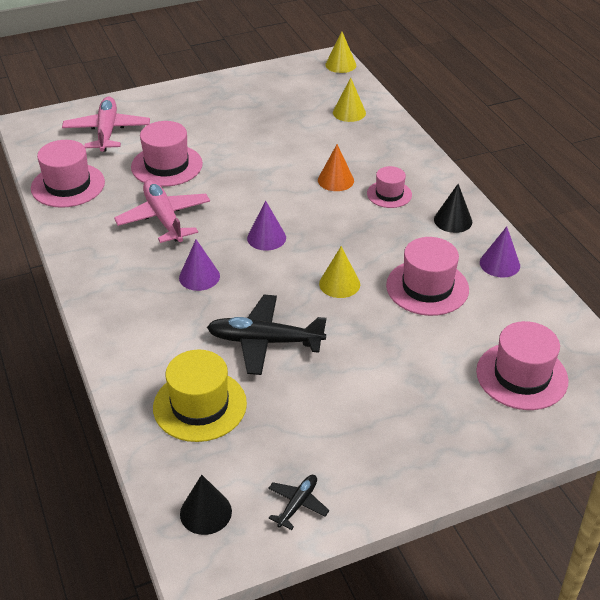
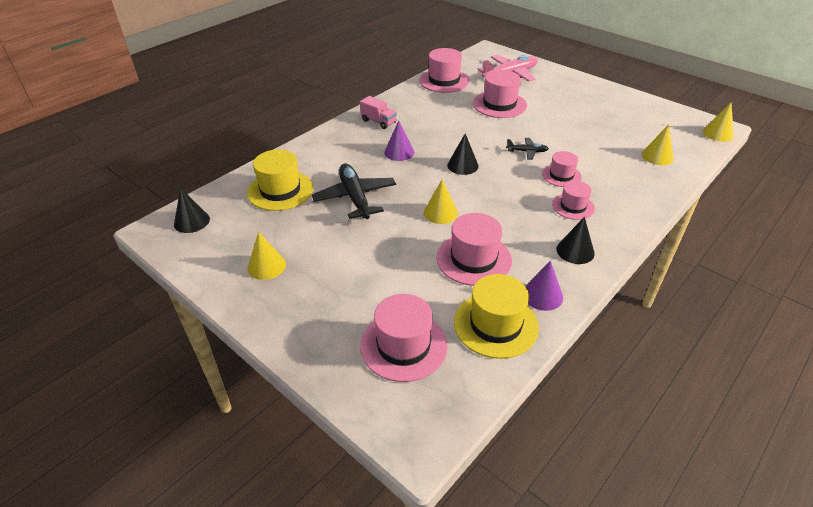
camera: 65 degrees right, 0 degrees up
(114, 272) = (378, 121): none -> pink truck
(164, 218) = (444, 121): pink plane -> none
(266, 238) = (462, 165): purple cone -> black cone
(297, 504) = (211, 257): black plane -> black plane (527, 151)
(335, 180) = (561, 175): orange cone -> pink hat
(345, 453) = (266, 266): none -> yellow cone
(522, 306) = (495, 324): none -> yellow hat

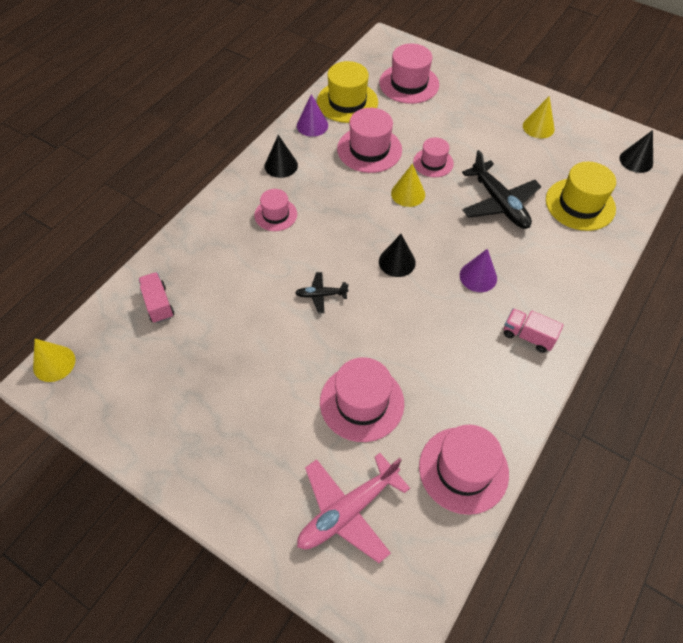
camera: 170 degrees right, 15 degrees up
(561, 175) = (282, 258): pink hat -> pink hat (433, 163)
(657, 156) = (158, 304): yellow cone -> pink truck

